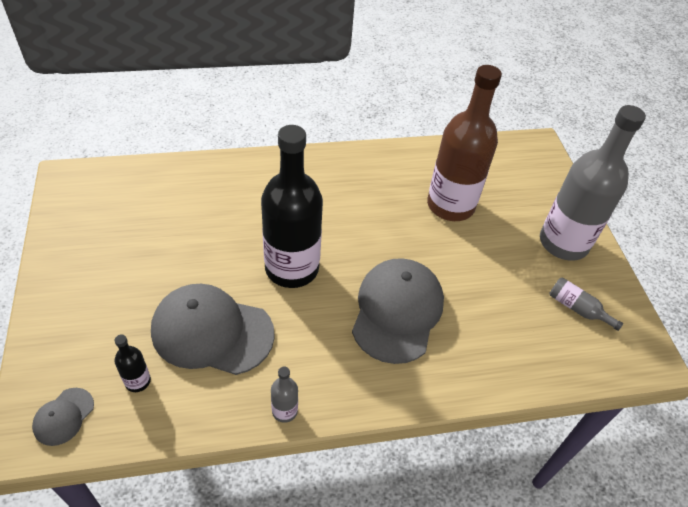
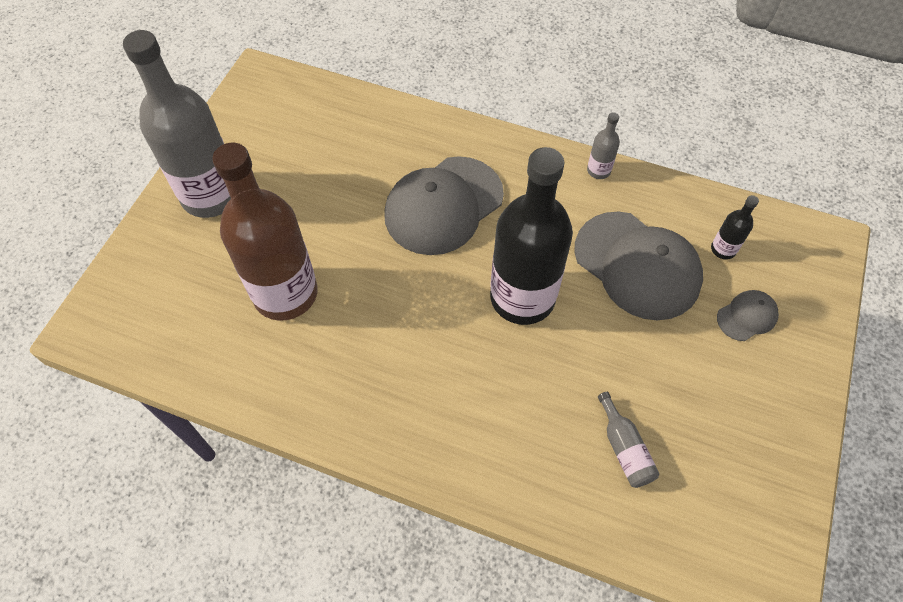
camera: 145 degrees left, 10 degrees up
(63, 416) = (796, 247): grey cap -> grey cap (747, 316)
(577, 308) = (273, 135): grey bottle -> grey bottle (624, 449)

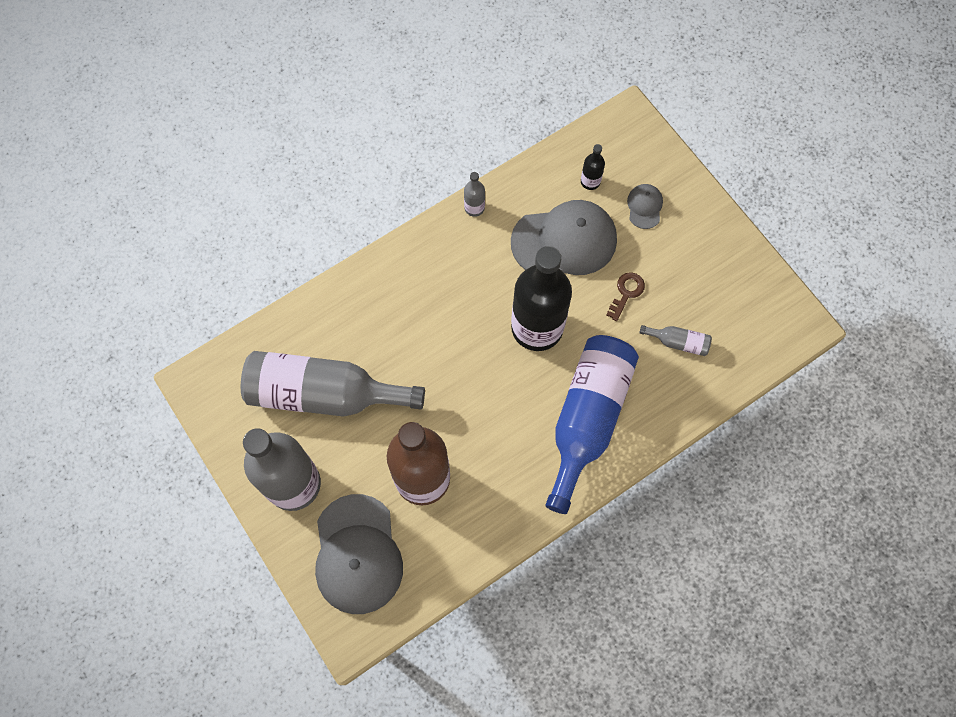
camera: 55 degrees left, 10 degrees up
(315, 167) = (324, 394): none -> grey bottle
(443, 205) = (427, 328): grey cap -> grey cap (357, 554)
(460, 407) = (587, 419): none -> blue bottle
(634, 358) = (626, 293): none -> brown key

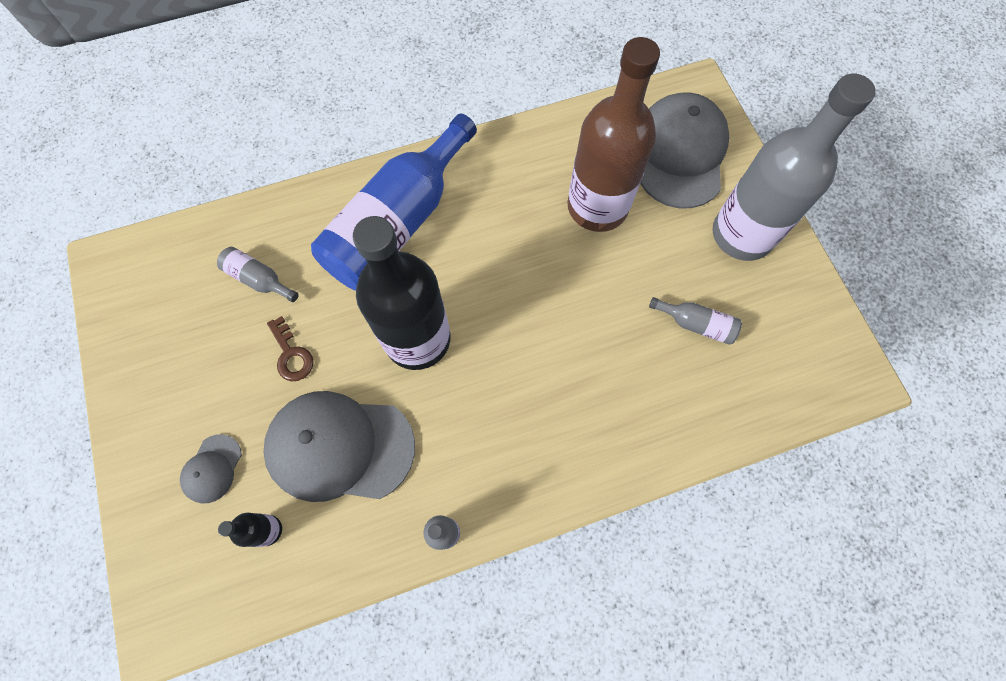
camera: 165 degrees left, 0 degrees up
(324, 394) = (696, 324): grey bottle -> grey bottle, size x0.41
(626, 293) = (291, 354): brown key -> brown key turned 75 degrees counterclockwise

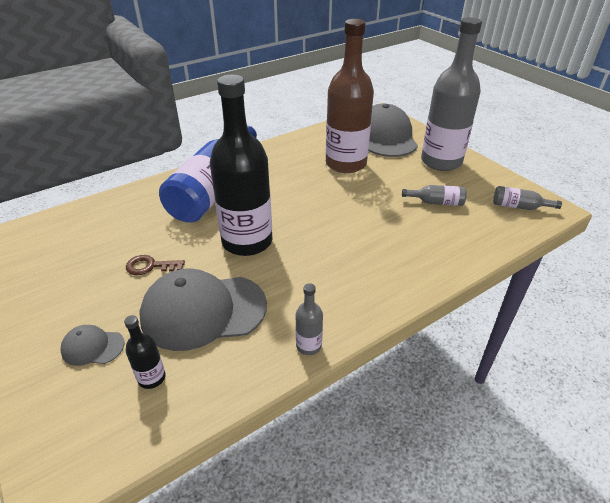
camera: 15 degrees left, 30 degrees down
(212, 469) = (92, 347): grey cap -> grey cap turned 90 degrees clockwise
(259, 279) = (115, 232): grey bottle -> grey bottle (519, 206)
(291, 354) = (150, 266): brown key -> brown key turned 135 degrees clockwise

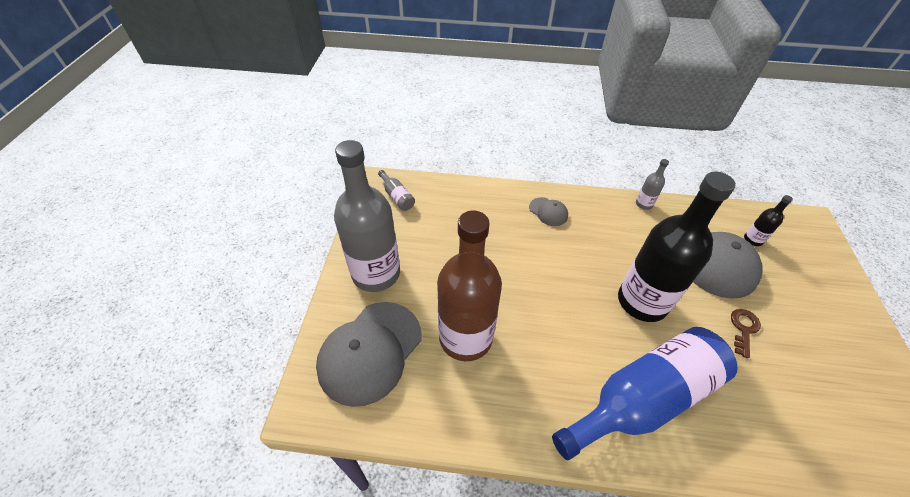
camera: 140 degrees left, 10 degrees up
(92, 347) = (796, 281): grey cap -> grey cap (548, 212)
(150, 266) = (743, 329): brown key -> brown key turned 105 degrees counterclockwise
(436, 202) = (447, 237): grey bottle -> none

